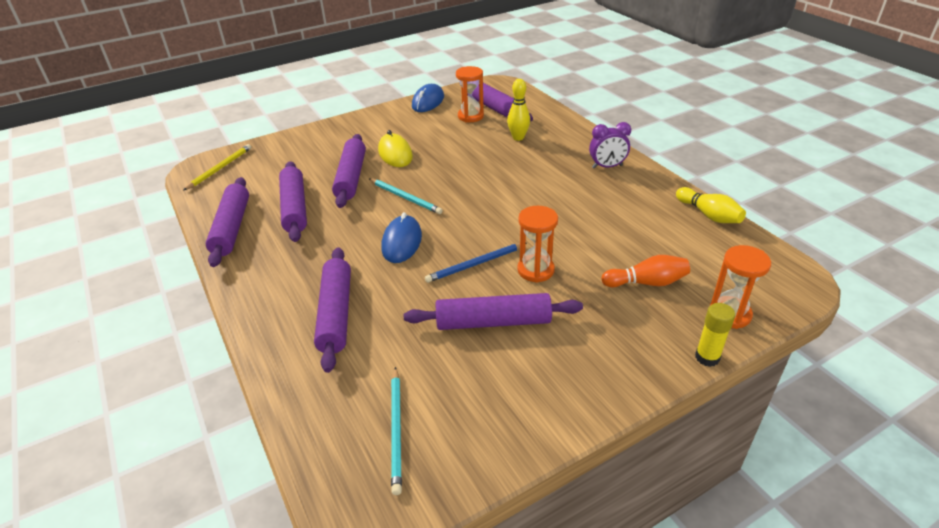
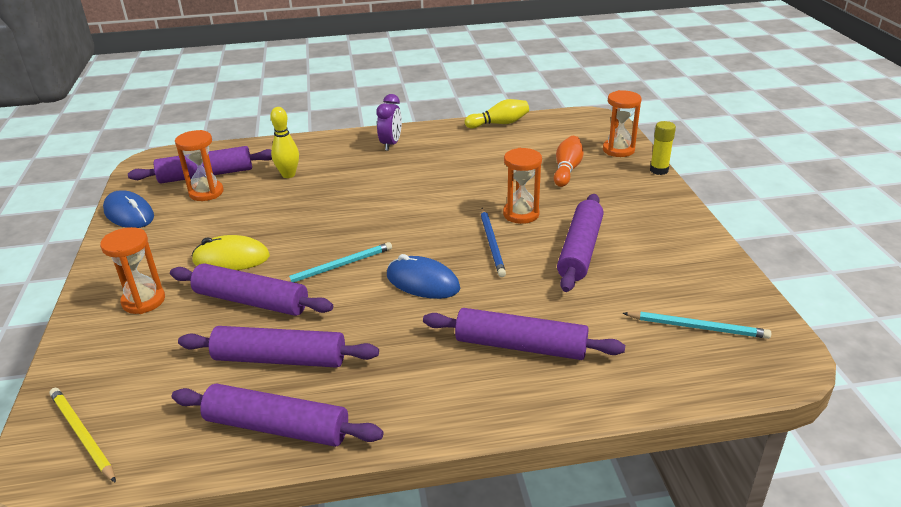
camera: 70 degrees left, 5 degrees down
(338, 141) = (143, 301): none -> orange hourglass

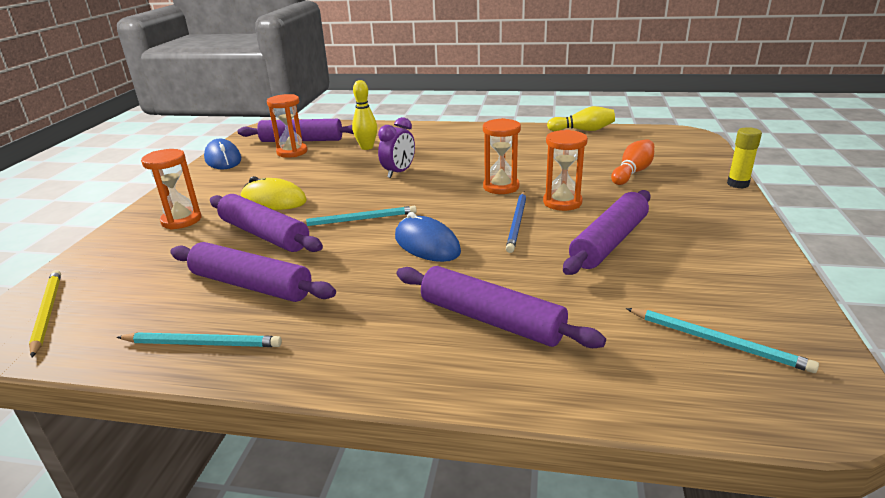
camera: 20 degrees right, 5 degrees down
(277, 427) = (203, 343): purple rolling pin -> turquoise pencil
(391, 144) = (470, 135): purple clock -> purple clock (399, 172)
(618, 150) = (699, 162): orange hourglass -> orange hourglass (501, 187)

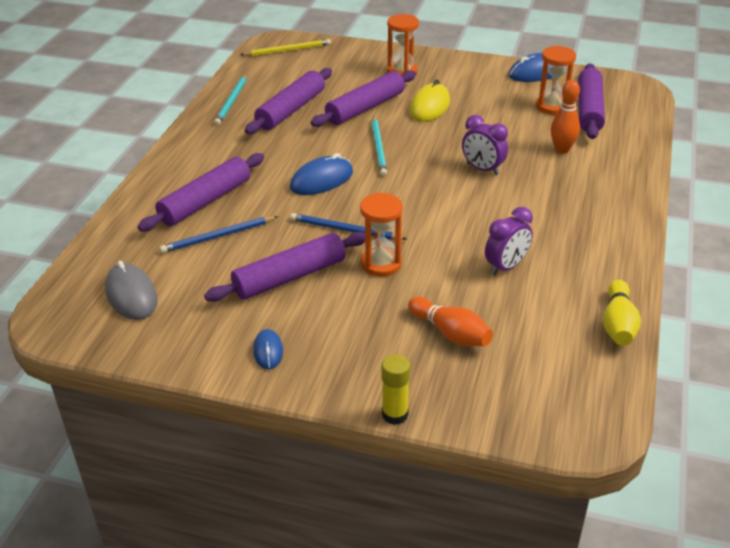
camera: 95 degrees right, 10 degrees up
(367, 147) = (562, 150): yellow bowling pin -> orange bowling pin
(501, 187) = (430, 229): orange hourglass -> none
(539, 159) = (506, 267): none -> purple clock
(564, 296) = (218, 237): none -> blue pencil
(609, 242) = (290, 277): purple rolling pin -> purple rolling pin turned 75 degrees counterclockwise
(718, 342) = (131, 295): turquoise pencil -> grey mouse
(723, 239) = (268, 351): none -> blue mouse

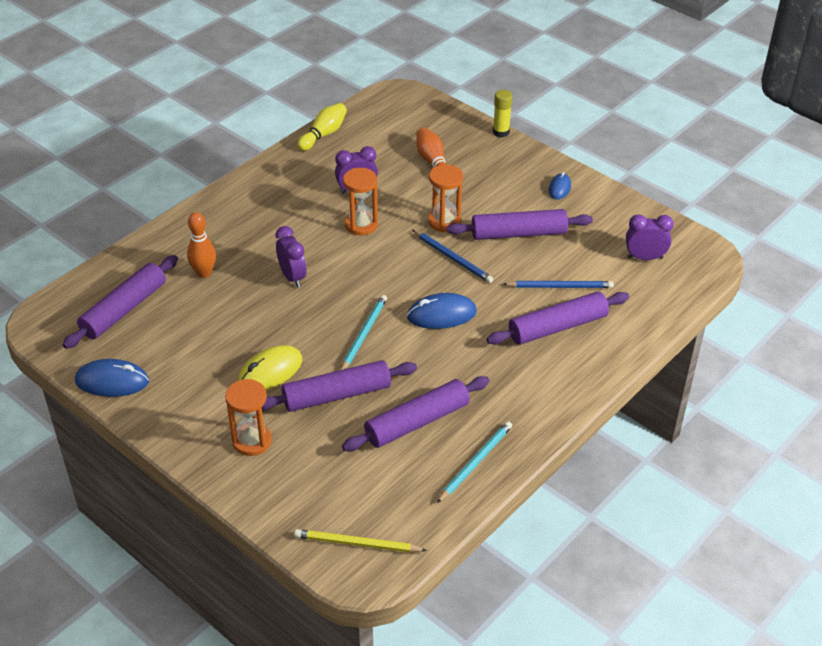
camera: 155 degrees left, 5 degrees up
(131, 295) = (645, 257): grey mouse -> purple clock
(552, 106) = (153, 326): orange hourglass -> orange hourglass (361, 225)

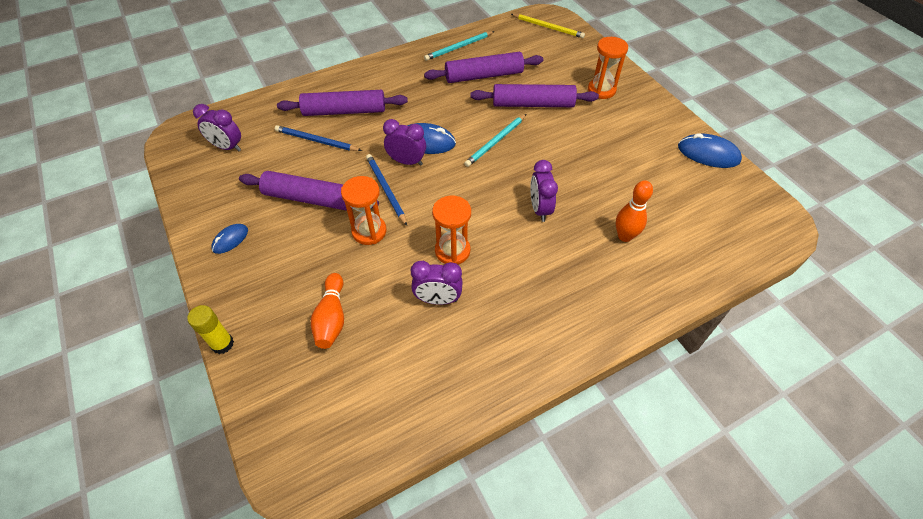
camera: 160 degrees left, 10 degrees up
(124, 309) = (703, 216): purple rolling pin -> none
(270, 372) = (579, 131): yellow mouse -> none
(323, 134) = (440, 415): yellow bowling pin -> none
(449, 289) = (407, 161): none -> purple clock

